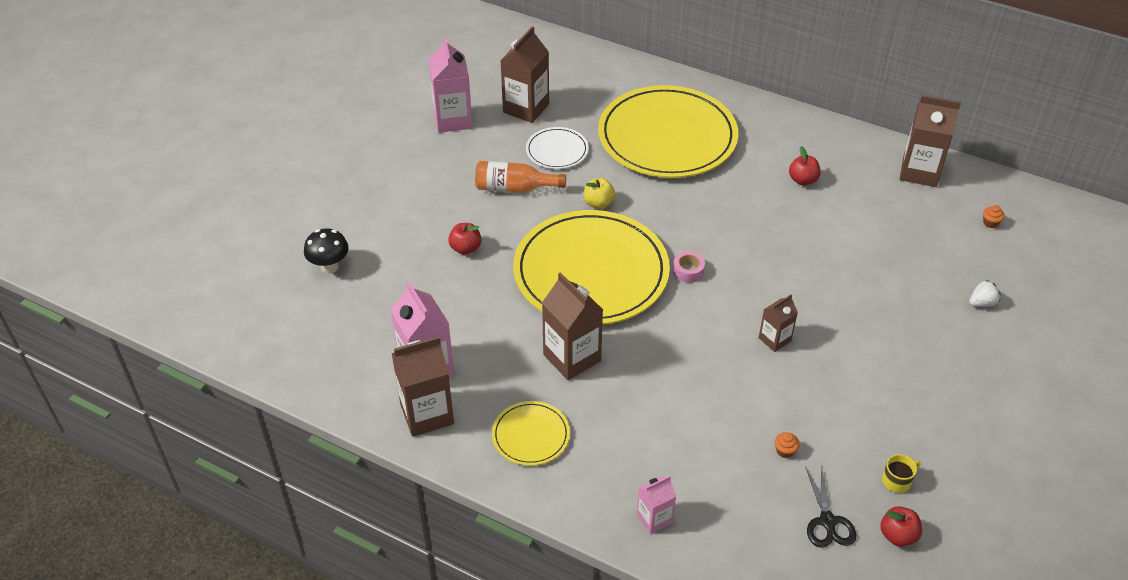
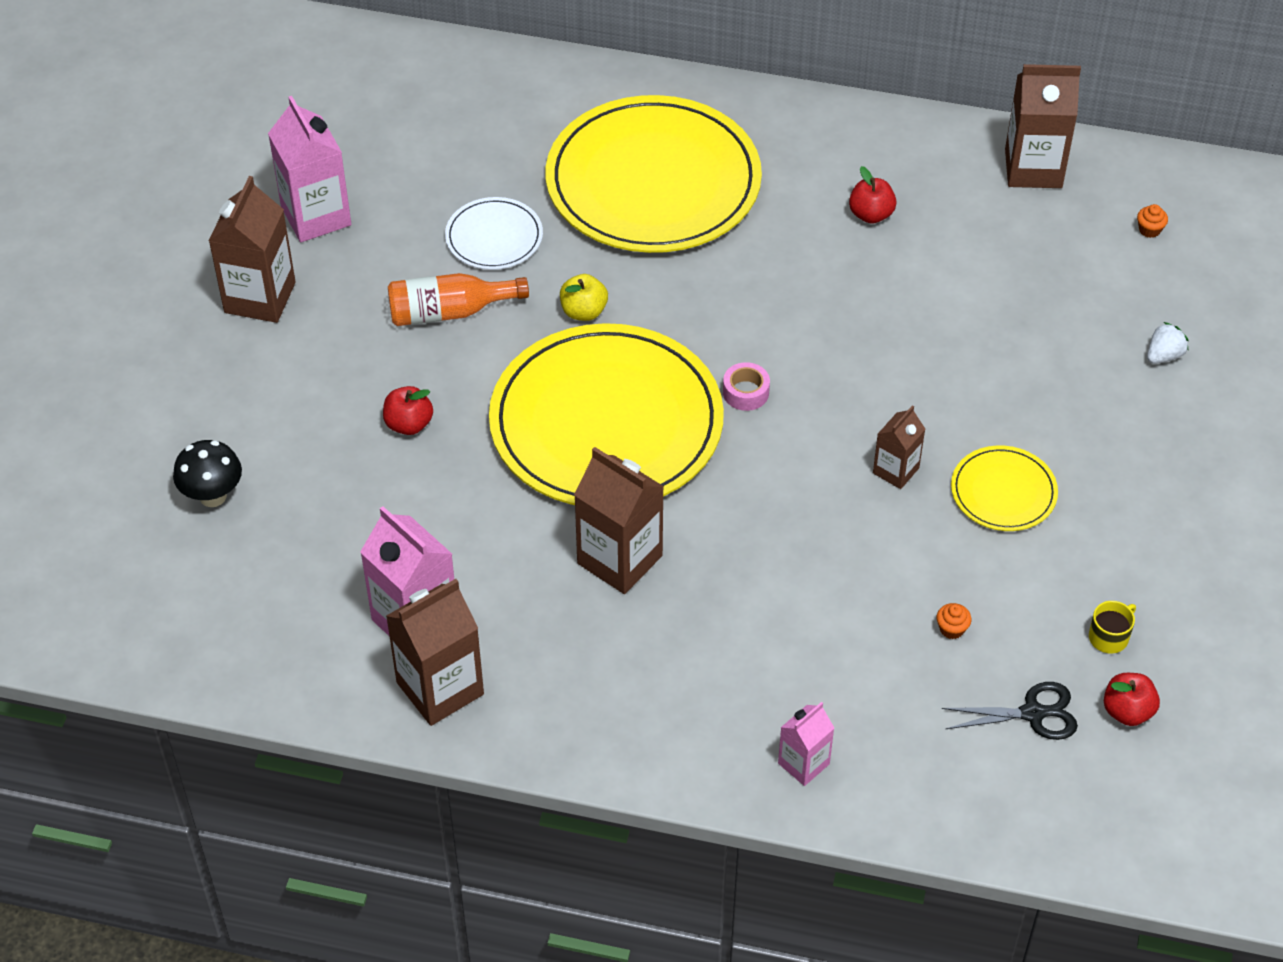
camera: 15 degrees left, 5 degrees up
(526, 108) = (423, 175): brown carton -> brown carton (260, 297)
(531, 435) = (598, 686): yellow plate -> yellow plate (1003, 492)
(827, 521) = (1032, 713): black scissors -> black scissors turned 75 degrees counterclockwise

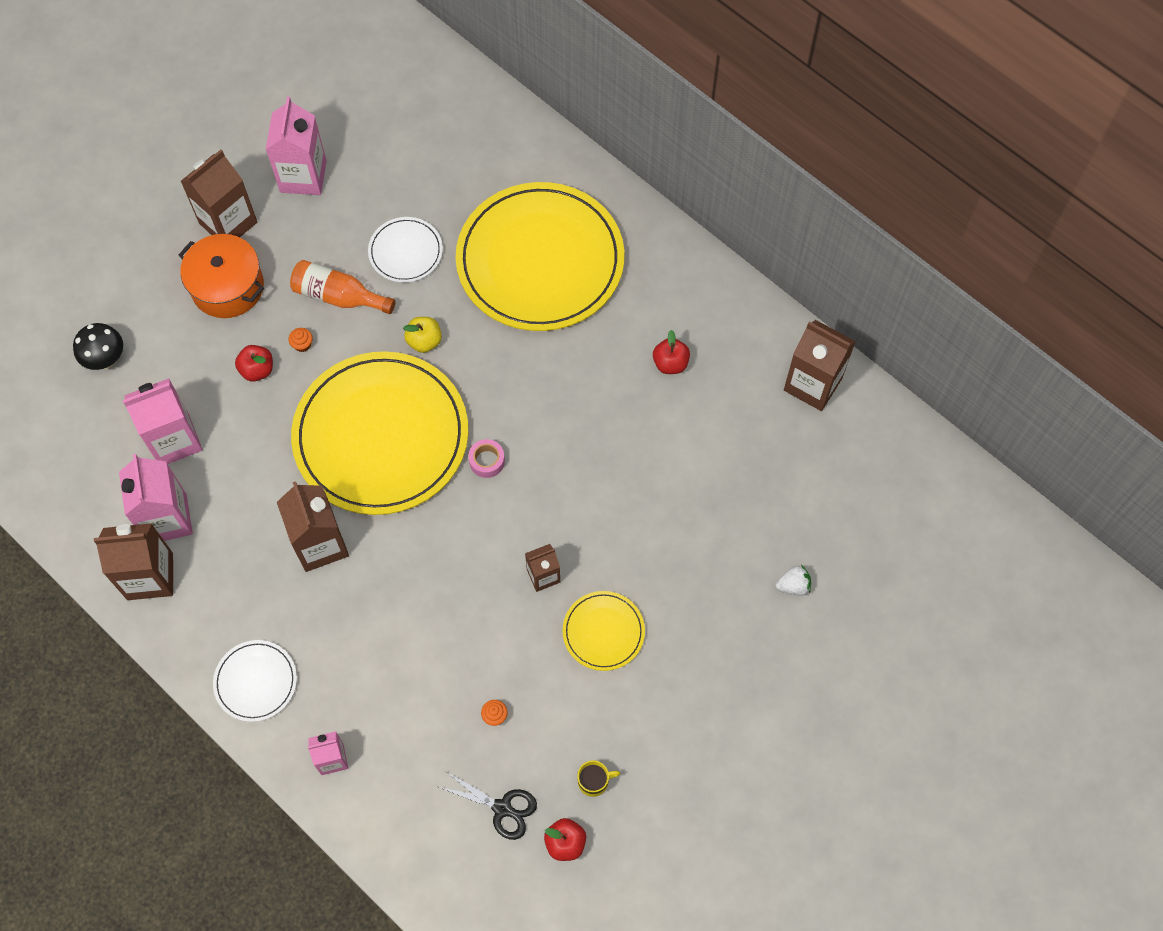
camera: 30 degrees right, 15 degrees up
(308, 359) = (227, 287): none -> orange pot
(362, 538) = (174, 440): none -> pink carton
(652, 732) = (256, 681): none -> white plate
(1149, 230) = (859, 478): orange cupcake -> orange cupcake (302, 344)

